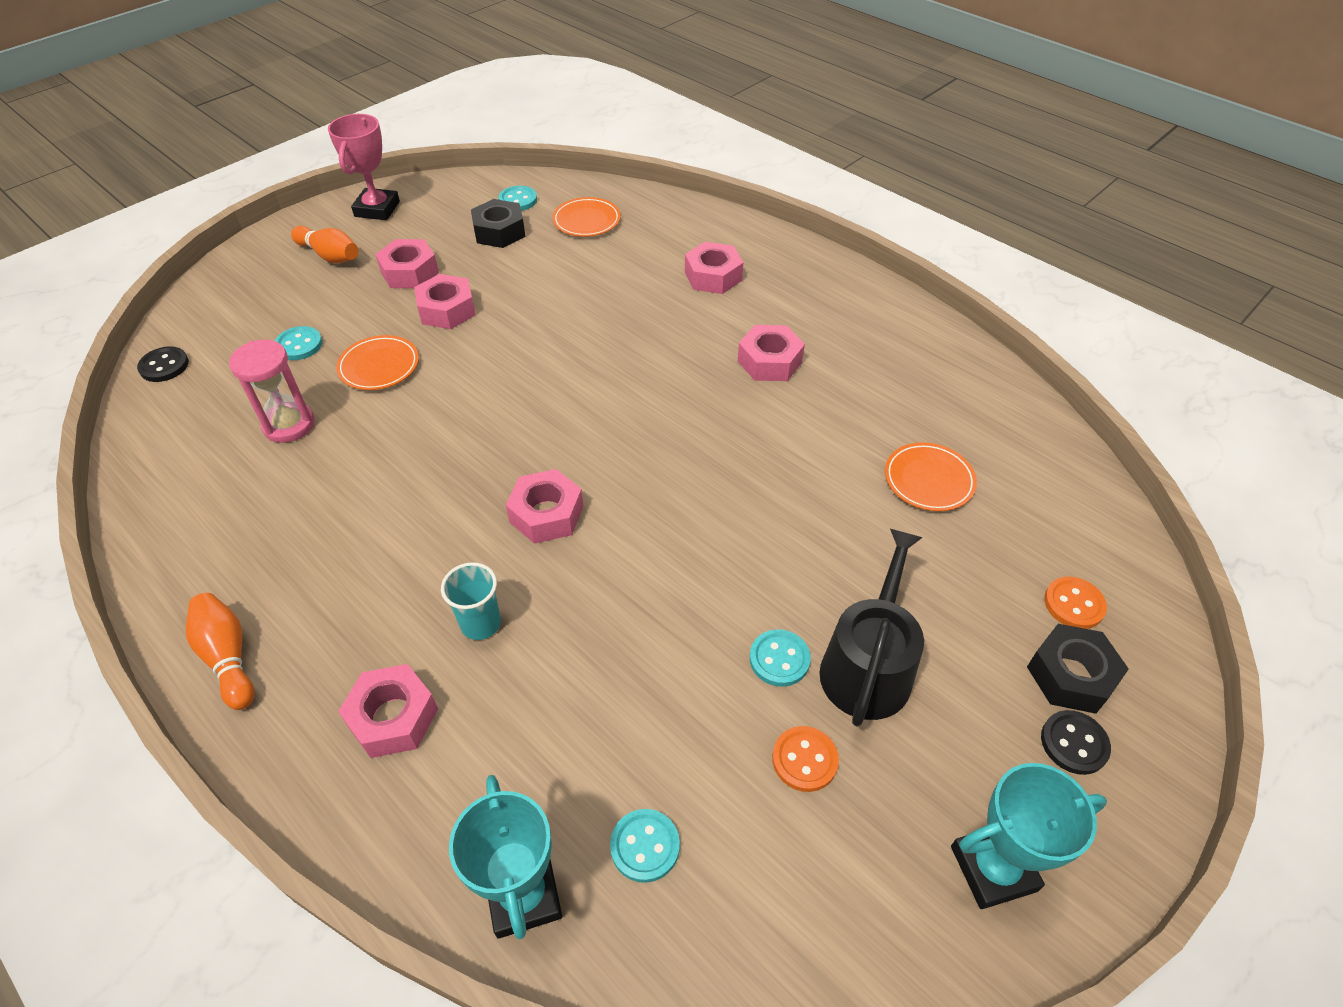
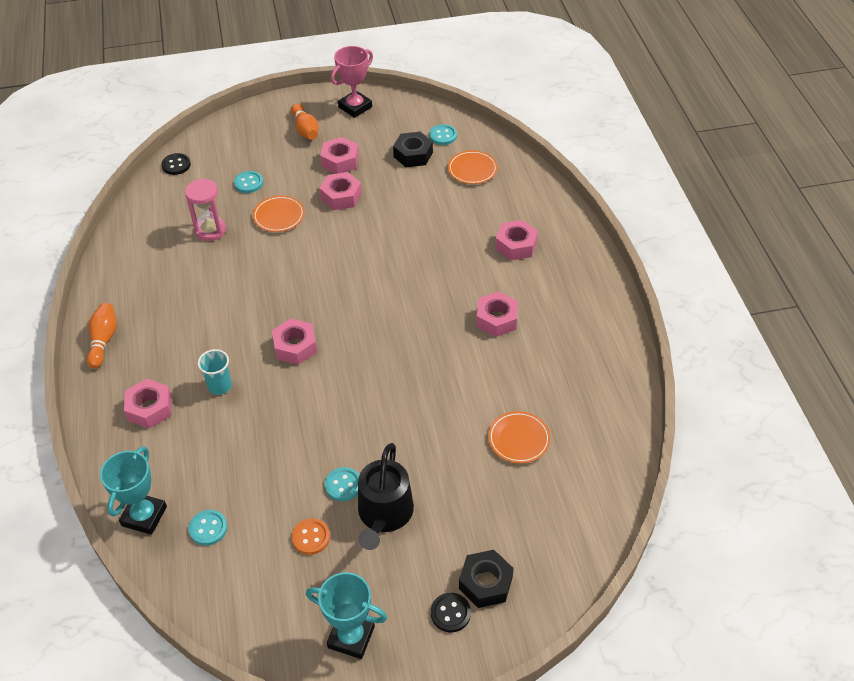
camera: 35 degrees right, 0 degrees up
(868, 665) = (384, 514): black watering can -> black watering can turned 135 degrees clockwise
(1074, 604) = (528, 551): orange button -> none

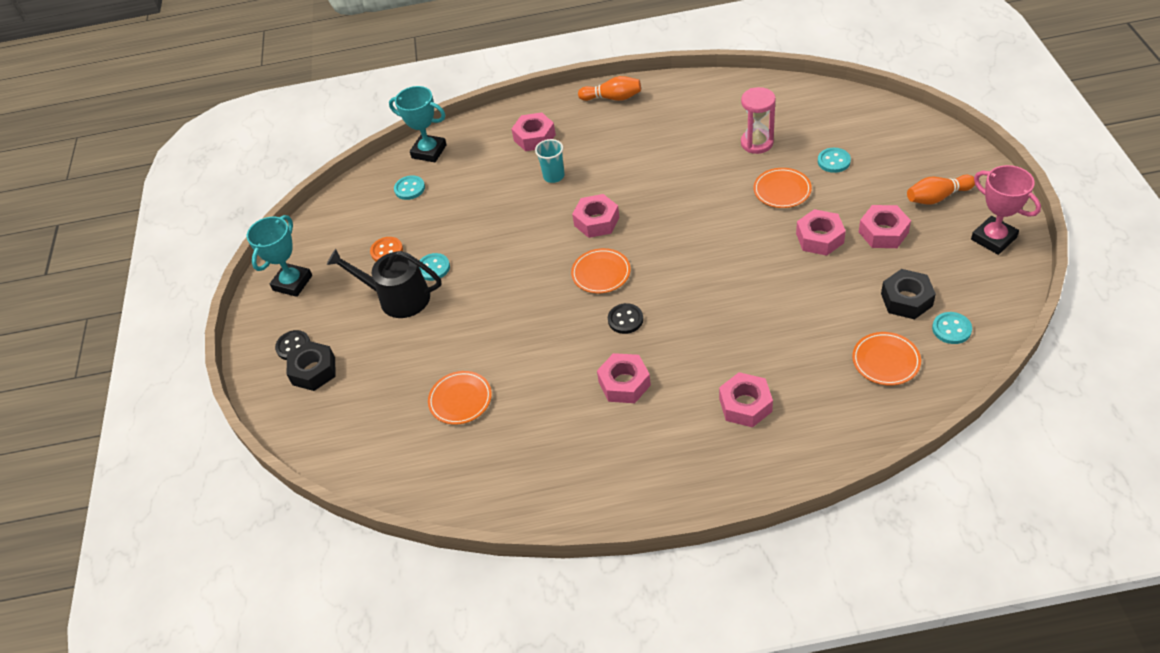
camera: 100 degrees right, 0 degrees up
(176, 165) = (856, 104): black button -> black button (625, 319)
(366, 340) = (601, 273): none -> orange plate

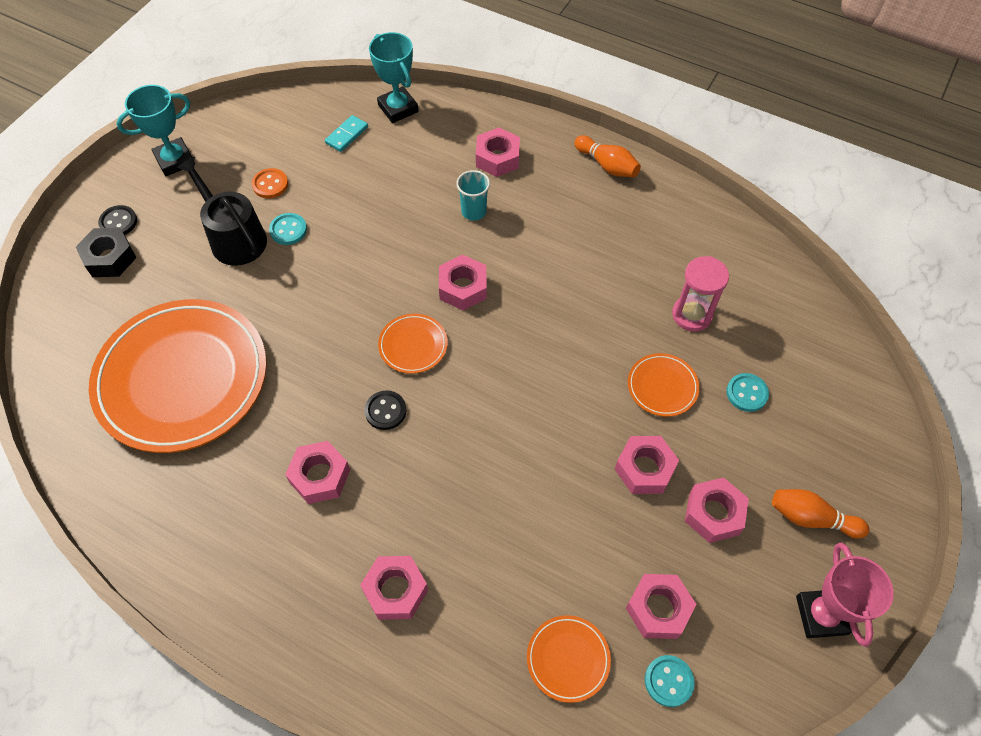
camera: 30 degrees right, 10 degrees up
(409, 189) = (347, 135): turquoise button -> turquoise domino
(460, 400) = (182, 379): orange plate -> orange plate, size x2.43
(906, 300) = (658, 609): black nut -> pink nut

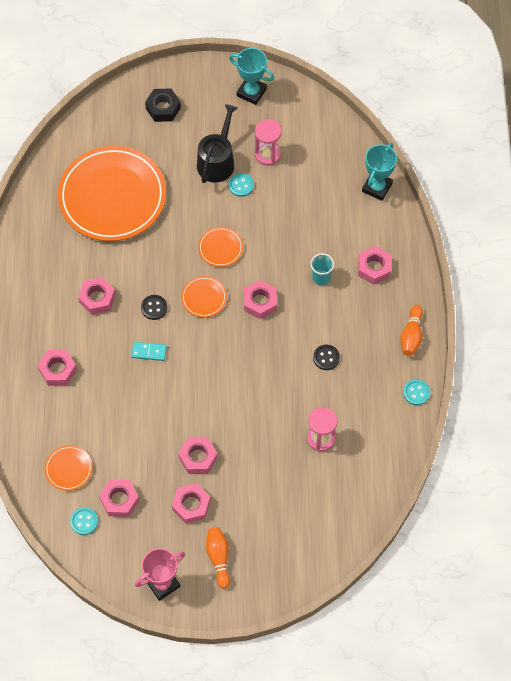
camera: 60 degrees right, 5 degrees up
(118, 222) = (189, 95): black button -> black button (326, 358)
(270, 184) = (267, 154): orange button -> pink hourglass
(347, 135) = (334, 172): turquoise domino -> turquoise domino (149, 352)
(662, 387) = (258, 444): orange plate -> orange plate (220, 248)
(746, 393) = (282, 492): turquoise button -> turquoise button (416, 393)

